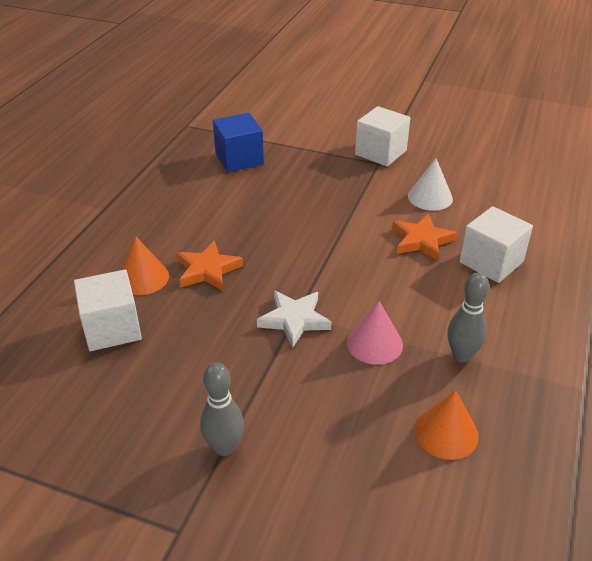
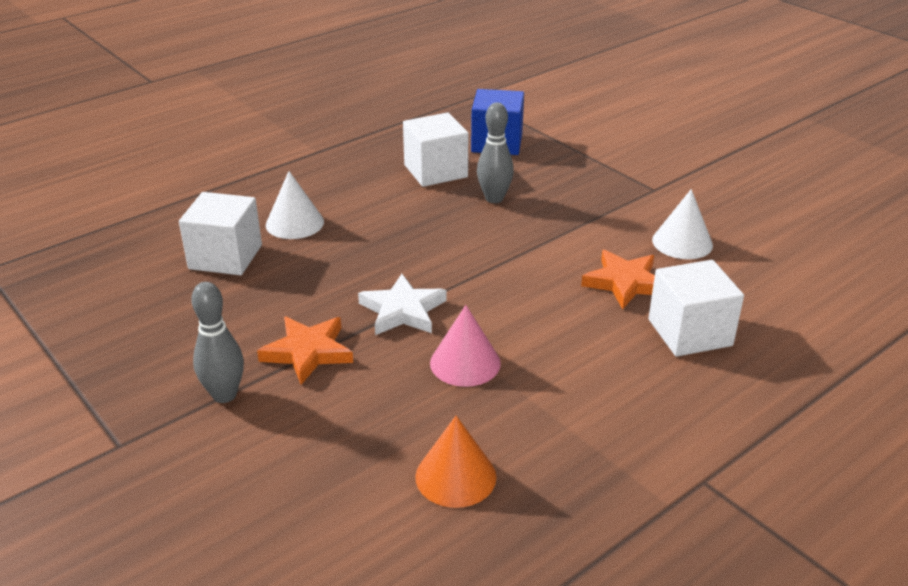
camera: 30 degrees right, 5 degrees down
(143, 278) = (294, 223): orange cone -> white cone
(208, 270) = (362, 236): orange star -> orange star (308, 352)
(380, 152) = (668, 180): white cube -> white cube (435, 171)
(461, 355) = (552, 411): grey bowling pin -> grey bowling pin (494, 198)

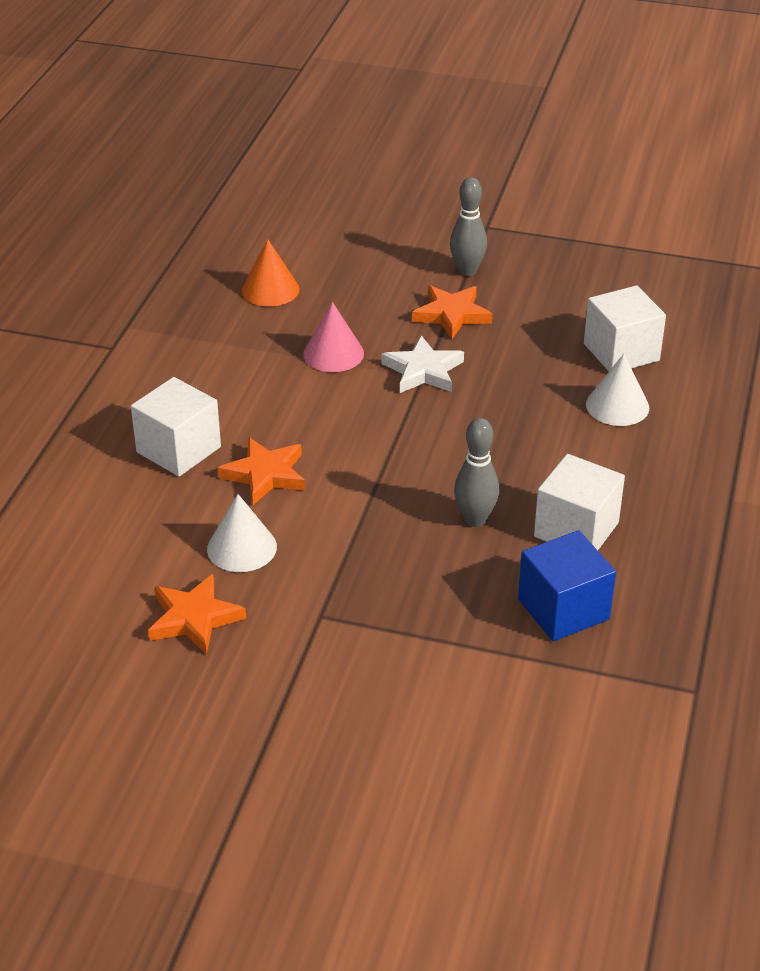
camera: 145 degrees right, 5 degrees up
(745, 216) = (194, 618): none -> orange star

